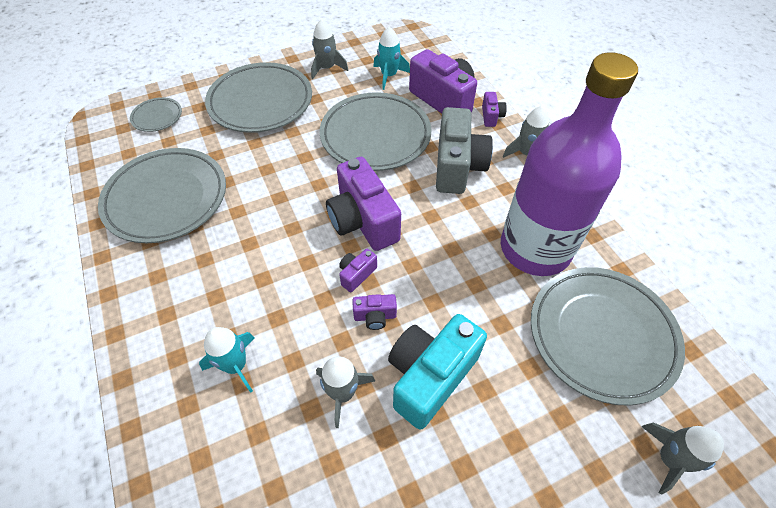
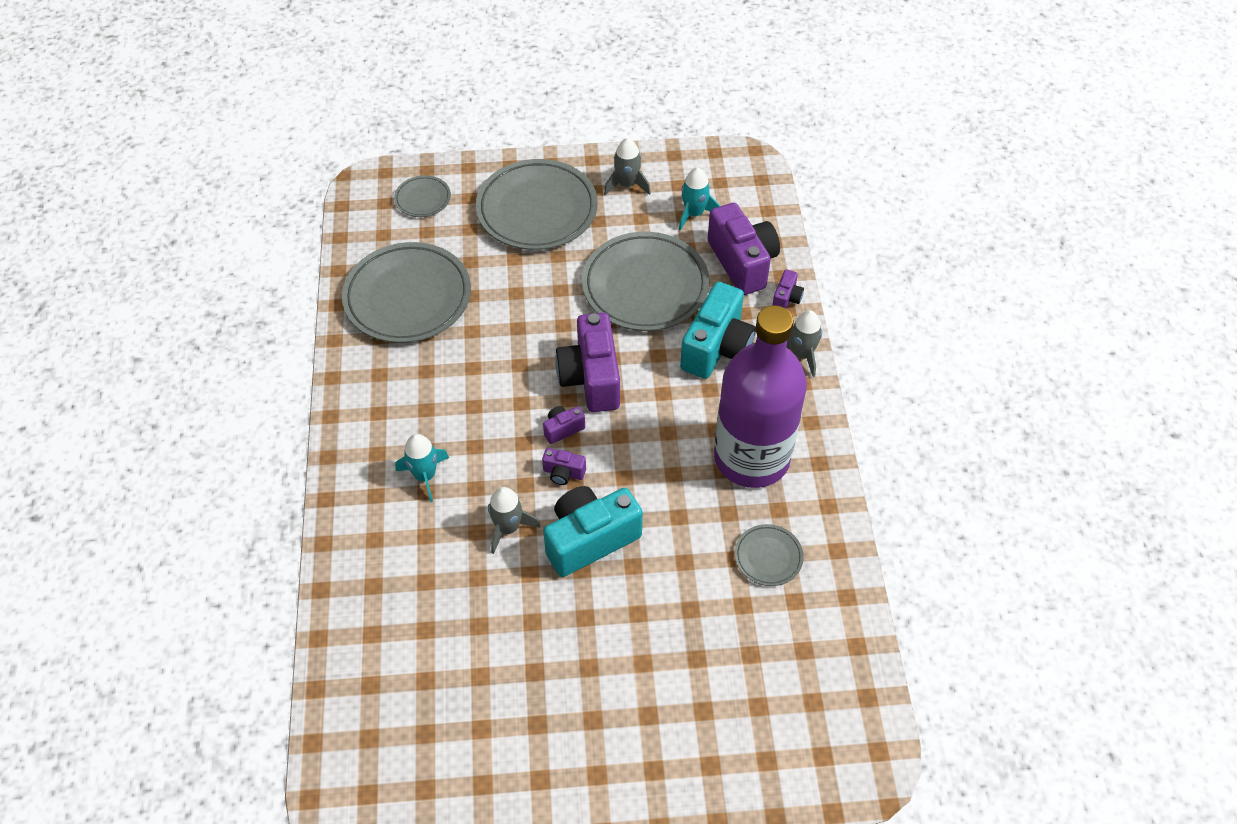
camera: 20 degrees right, 0 degrees up
(457, 167) = (717, 348): grey camera -> turquoise camera
(601, 335) = (768, 557): grey plate -> grey plate, size x0.47
(669, 459) = (765, 671): grey rocket -> none

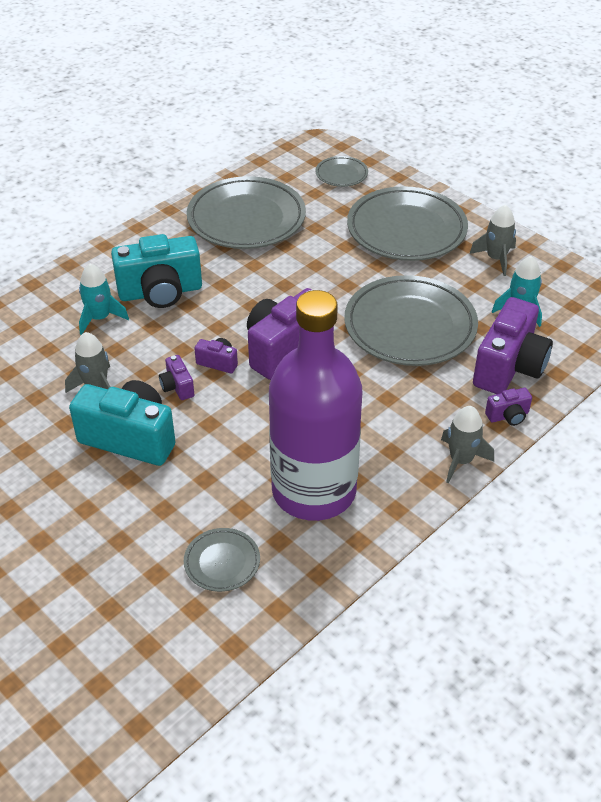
camera: 50 degrees right, 10 degrees down
(717, 348) = (401, 403): turquoise camera -> turquoise camera (160, 292)

